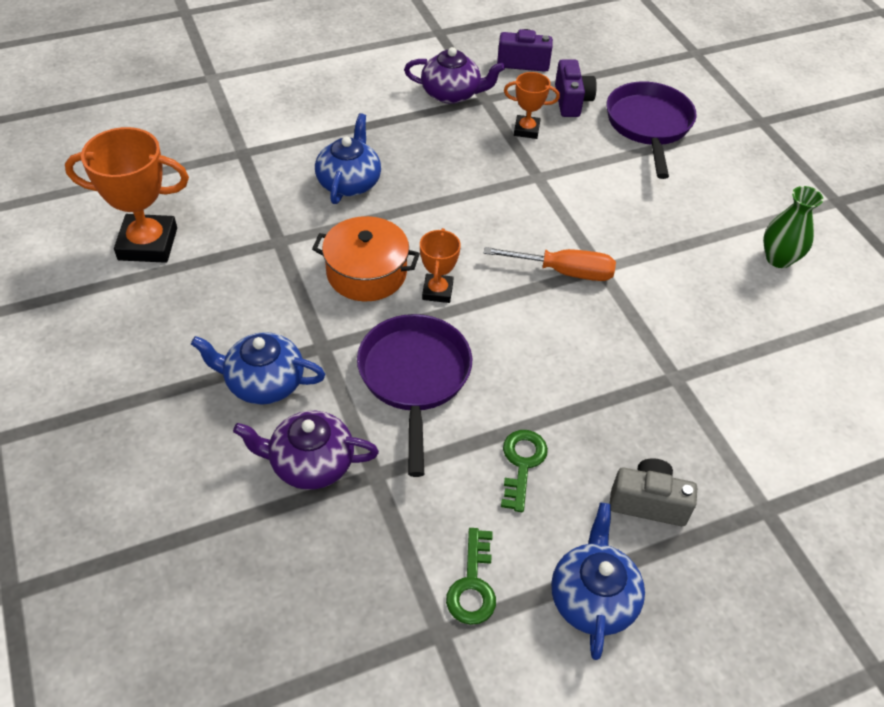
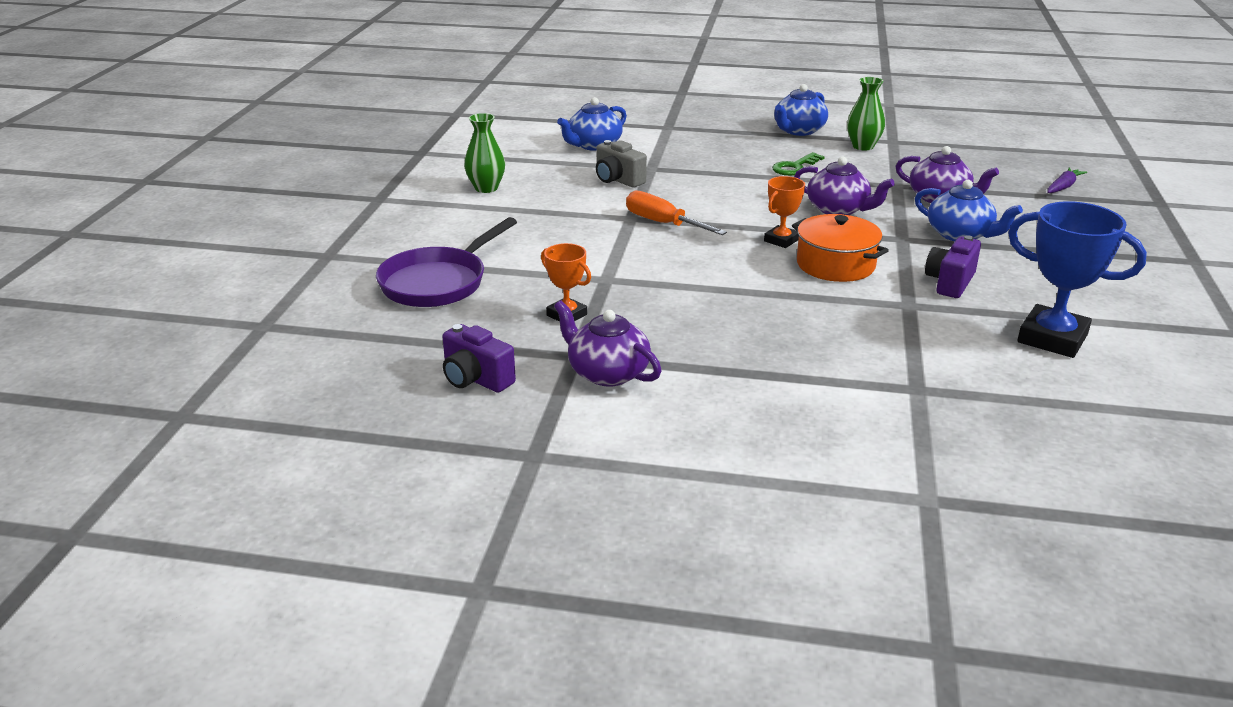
camera: 145 degrees left, 20 degrees down
(148, 244) = (1052, 338): orange trophy -> blue trophy
(152, 582) = (1063, 187): none -> purple carrot
(349, 182) = (805, 327): blue teapot -> blue teapot (593, 145)
(414, 378) = (838, 209): purple pan -> purple teapot
(472, 585) = (863, 146): green key -> green vase
(571, 101) = (481, 324): purple camera -> purple camera (950, 282)
(648, 502) = (732, 142): grey camera -> grey camera (618, 180)

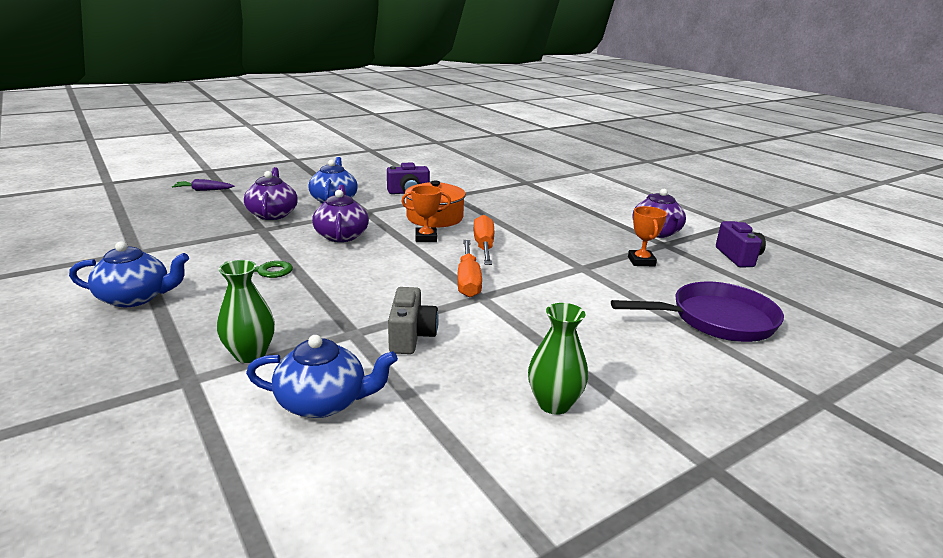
camera: 135 degrees left, 5 degrees down
(721, 257) = (484, 246): none -> orange screwdriver
(863, 146) = (166, 259): green vase -> green vase (250, 354)
(1052, 338) = (434, 171): blue trophy -> none

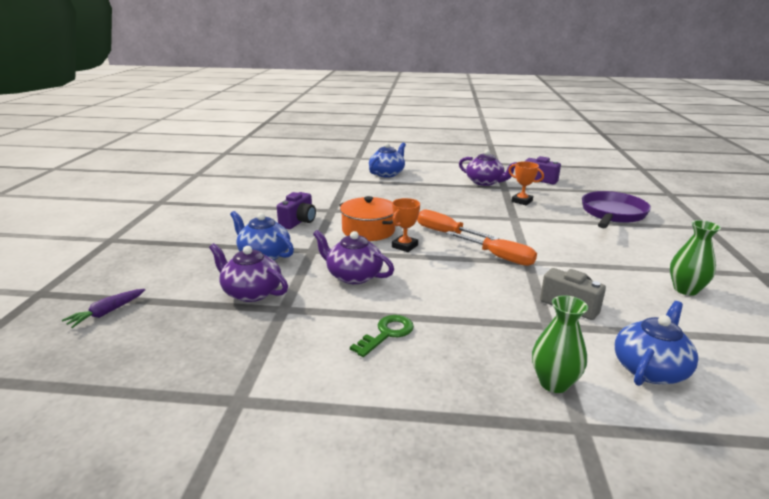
camera: 50 degrees left, 0 degrees up
(135, 298) = (373, 426): blue teapot -> blue teapot (387, 173)

